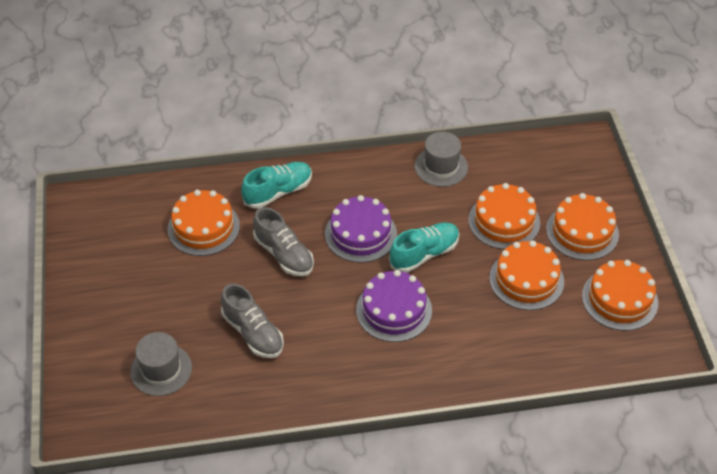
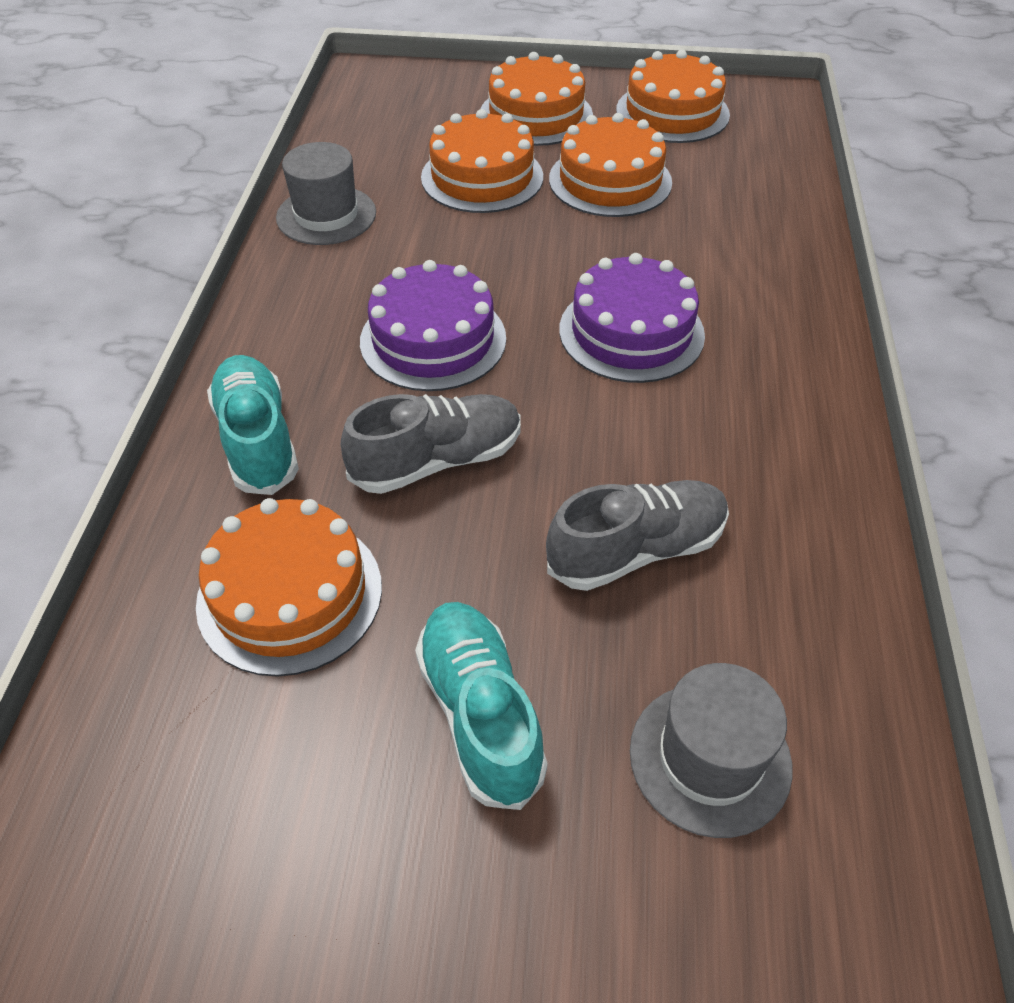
camera: 75 degrees left, 0 degrees up
(424, 254) = (516, 272): turquoise shoe -> turquoise shoe (480, 713)

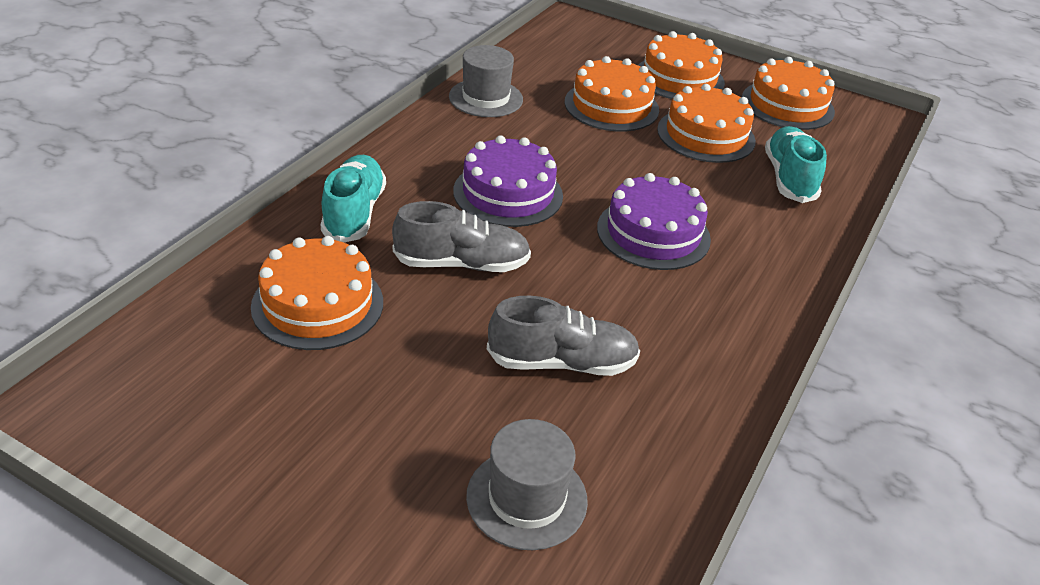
camera: 20 degrees right, 10 degrees down
(480, 713) = (392, 413): turquoise shoe -> turquoise shoe (789, 178)

